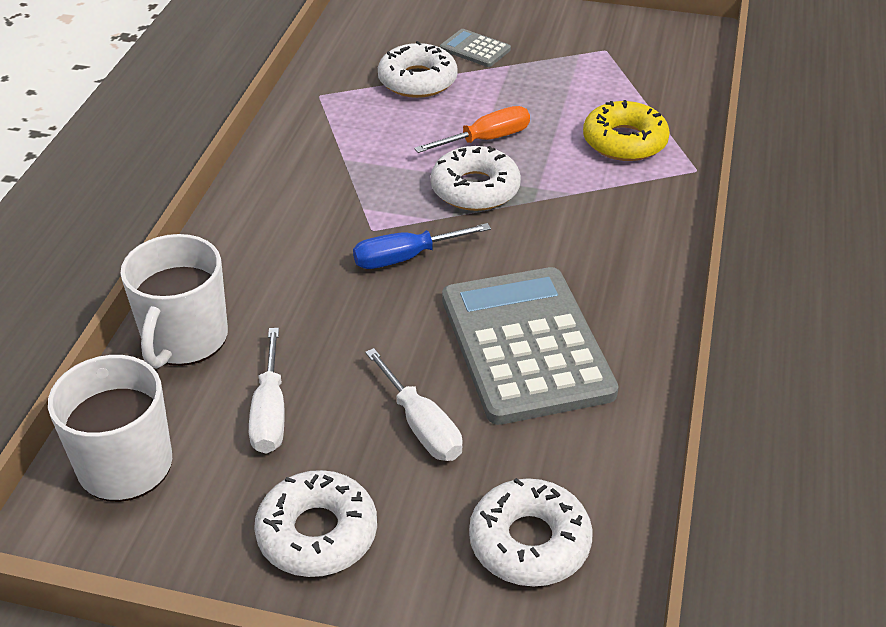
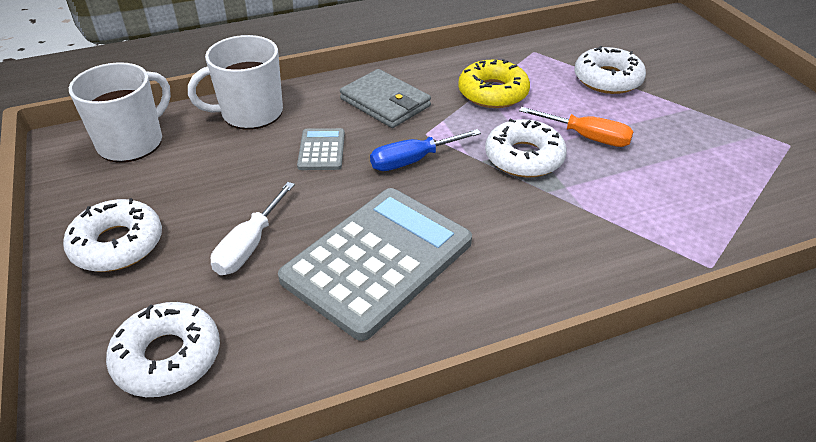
camera: 55 degrees right, 0 degrees up
(270, 412) = (212, 174): white screwdriver -> none
(287, 231) = (385, 102): none -> grey wallet
(406, 257) = (413, 160): blue screwdriver -> blue screwdriver turned 60 degrees counterclockwise
(475, 49) = (683, 85): grey calculator -> grey calculator (321, 150)
(624, 141) = (686, 207): yellow donut -> yellow donut (493, 92)

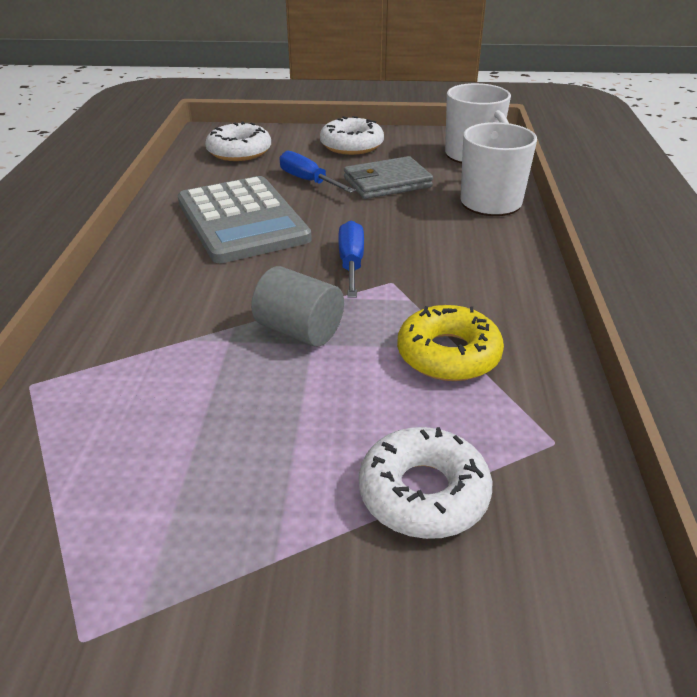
camera: 115 degrees right, 5 degrees down
(249, 245) = (308, 181): white screwdriver -> blue screwdriver
(321, 150) = (405, 223): grey calculator -> none
(385, 102) = (469, 272): grey wallet -> grey wallet (387, 182)
(524, 157) = (299, 330): white donut -> grey cylinder
(586, 137) = (296, 395): orange screwdriver -> none

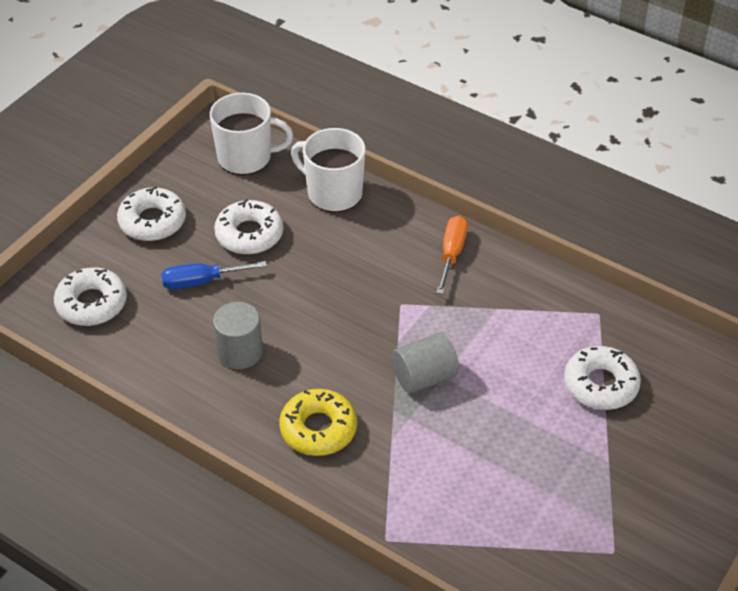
camera: 60 degrees left, 10 degrees up
(241, 220) = (240, 352): grey calculator -> grey cylinder
(351, 263) = (360, 314): blue screwdriver -> none
(387, 182) = (249, 234): grey wallet -> white donut
(448, 354) = (499, 317): yellow donut -> yellow donut (318, 429)
(502, 289) = (451, 254): none -> orange screwdriver

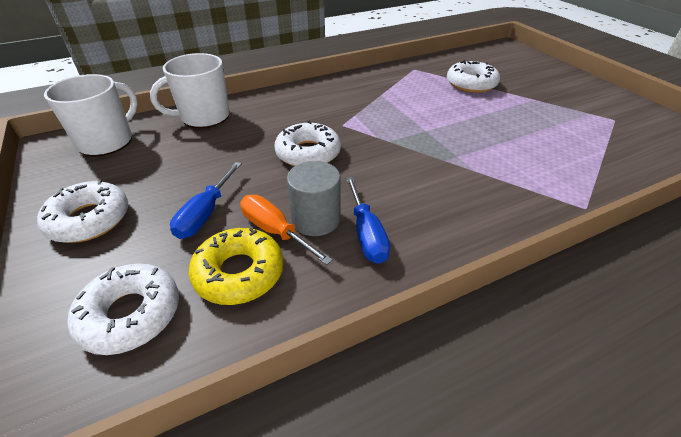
camera: 60 degrees left, 5 degrees down
(243, 391) = (366, 234): none -> blue screwdriver
(249, 234) = (188, 167): white donut -> white donut (308, 153)
(318, 429) = (442, 203): yellow donut -> yellow donut (239, 273)
(424, 377) = (421, 137): grey cylinder -> none
(451, 254) = (318, 94): orange screwdriver -> orange screwdriver (275, 231)

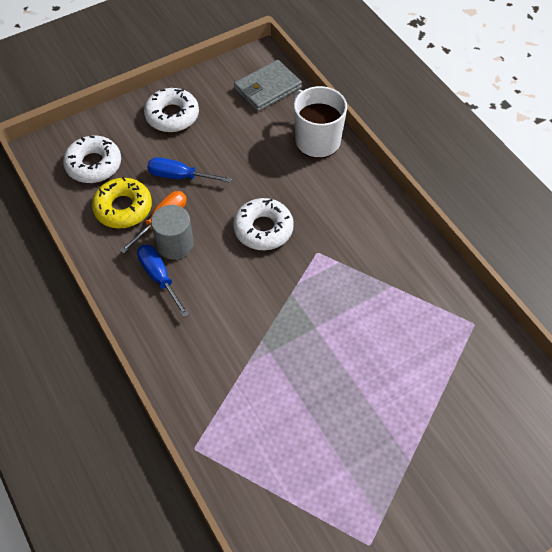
camera: 85 degrees right, 15 degrees up
(107, 141) = (268, 88): white mug -> grey wallet
(366, 234) = (159, 277): blue screwdriver -> blue screwdriver turned 75 degrees clockwise
(471, 84) = (441, 388): white donut -> none

